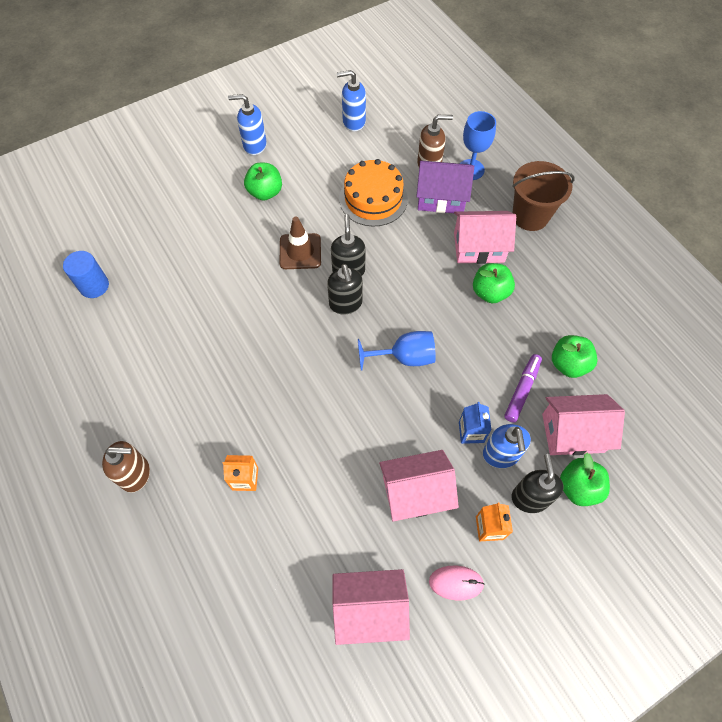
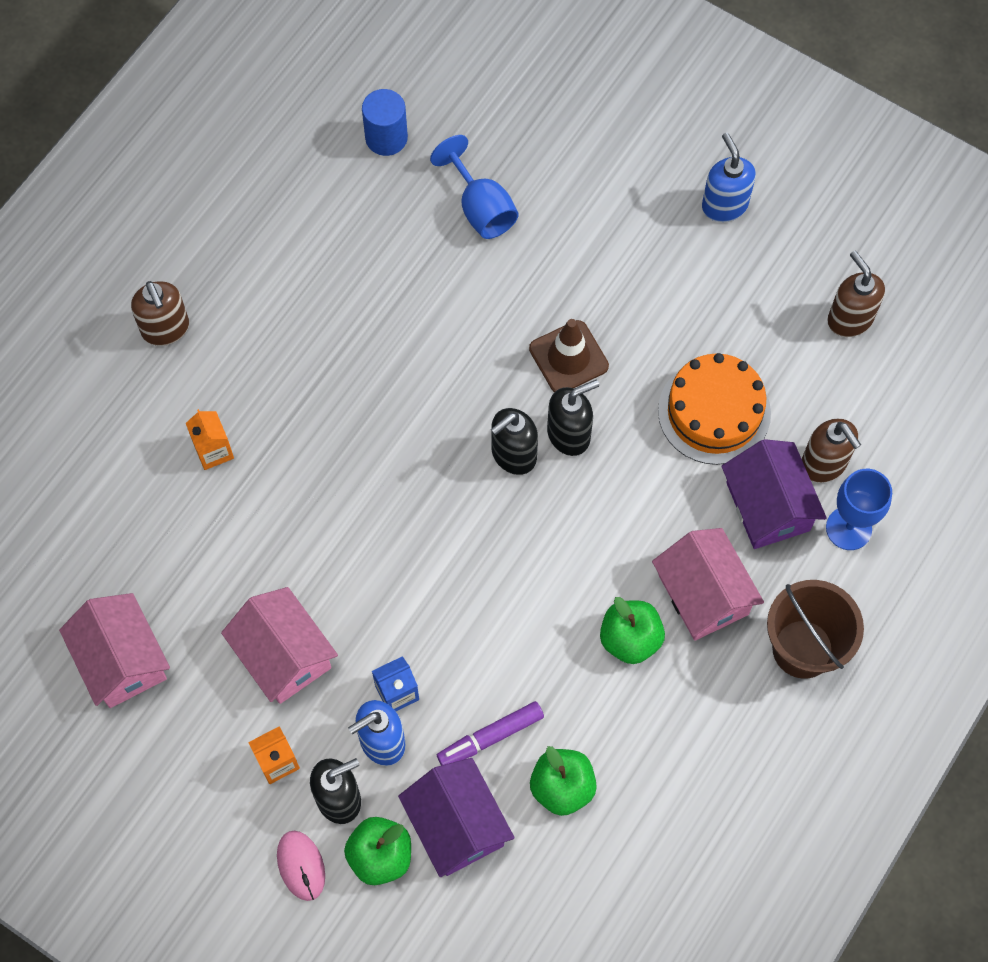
camera: 65 degrees right, 5 degrees up
(265, 192) = (646, 263): green apple -> none
(353, 122) = (849, 319): blue soap dispenser -> brown soap dispenser
(404, 357) = (467, 565): blue goblet -> blue goblet (480, 208)
(456, 583) = (192, 746): pink mouse -> pink mouse (301, 866)
(522, 390) = (490, 737): purple marker -> purple marker turned 150 degrees clockwise
(572, 433) = (457, 825): pink house -> purple house

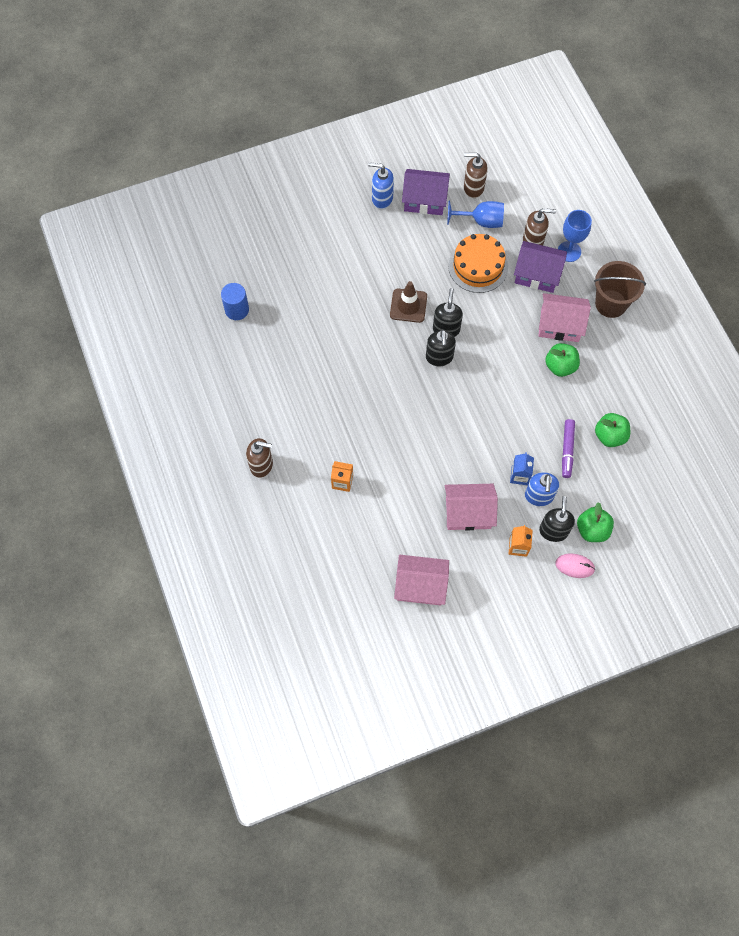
camera: 55 degrees left, 0 degrees up
(457, 825) = (599, 489): purple house -> purple house (424, 200)
(480, 208) = (305, 294): blue goblet -> blue goblet (481, 221)

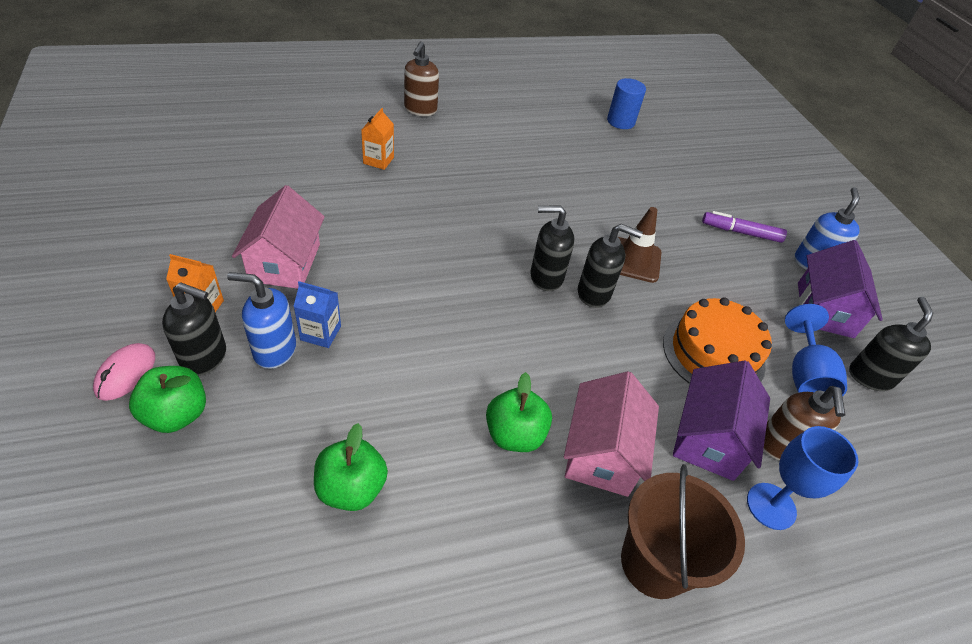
camera: 90 degrees right, 20 degrees down
(420, 585) = (204, 199): pink house -> none
(473, 188) = (870, 376): brown soap dispenser -> black soap dispenser
(567, 450) = (344, 409): purple marker -> purple marker (741, 232)

